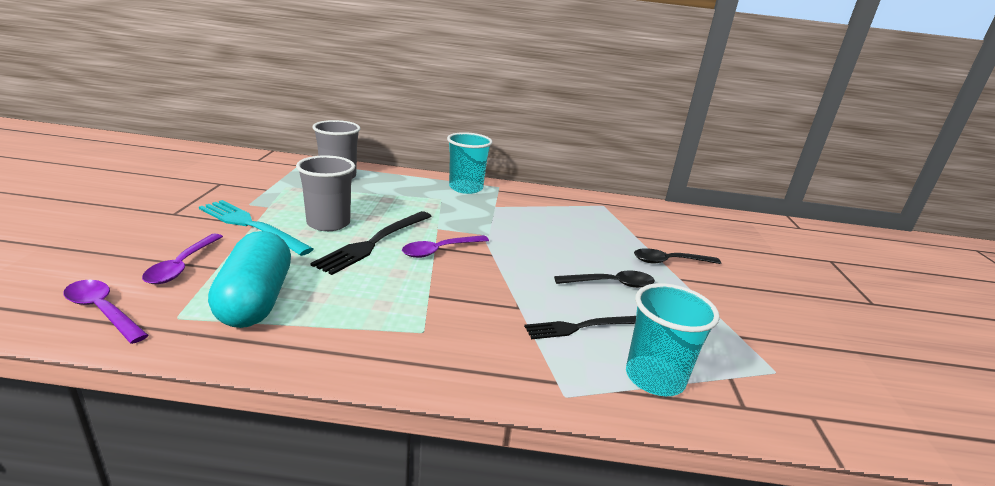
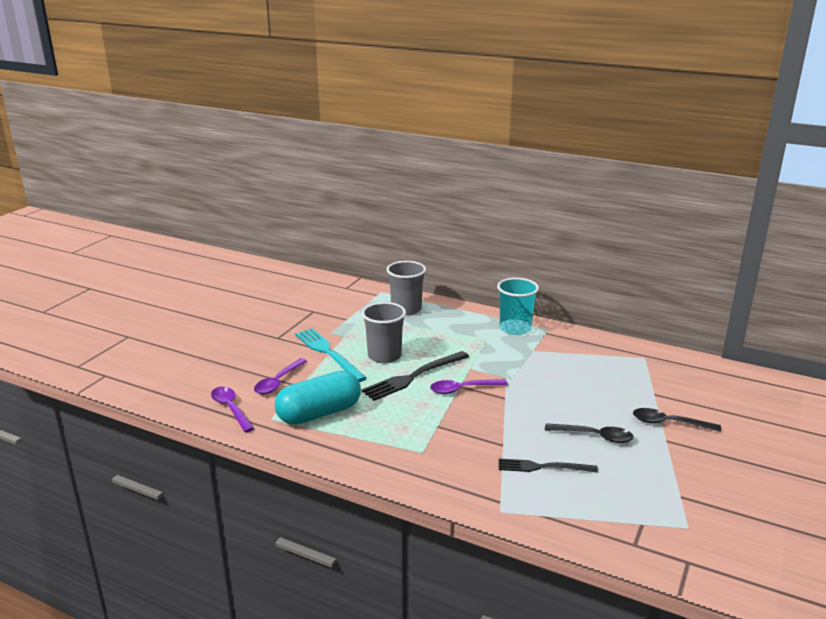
camera: 25 degrees right, 0 degrees up
(256, 300) = (319, 413): turquoise capsule -> turquoise capsule turned 45 degrees clockwise
(654, 378) = (577, 512): turquoise cup -> none

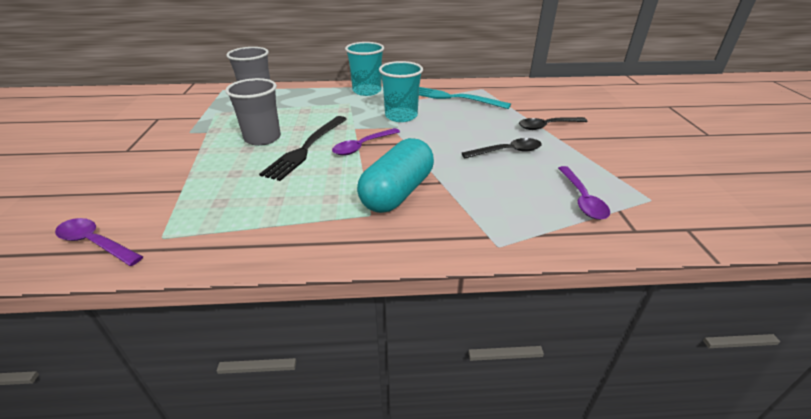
camera: 30 degrees left, 10 degrees up
(278, 382) = (150, 193): purple spoon -> purple spoon (582, 199)
(319, 413) = (224, 212): turquoise capsule -> turquoise capsule (397, 192)
(328, 353) = (198, 150): turquoise fork -> turquoise fork (453, 98)
(525, 367) = (401, 116): none -> turquoise cup
(543, 467) = (493, 190): black fork -> none

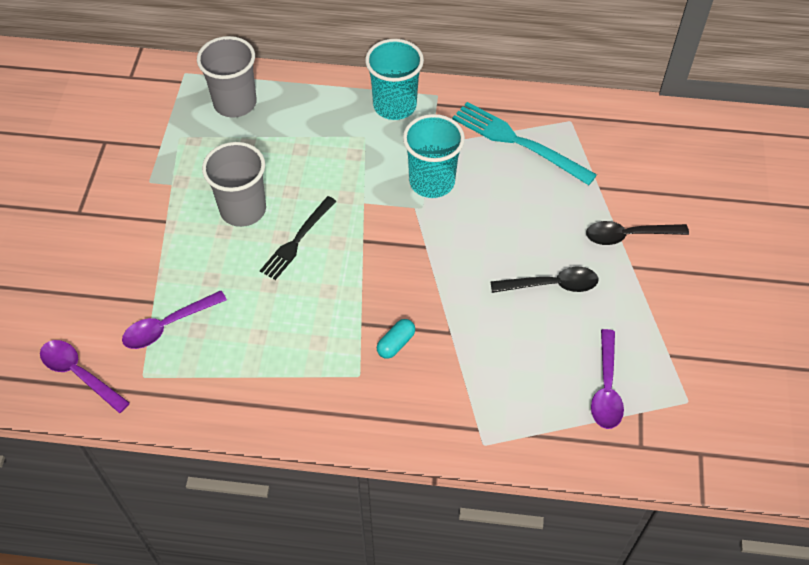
camera: 10 degrees right, 20 degrees up
(306, 148) = (297, 240): black fork -> black fork, size x0.66
(363, 146) = (369, 246): purple spoon -> purple spoon (168, 325)
(397, 192) = (396, 343): turquoise capsule -> turquoise capsule, size x0.40

